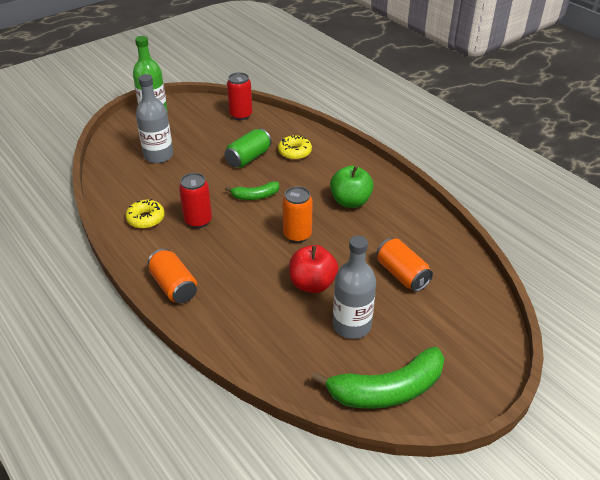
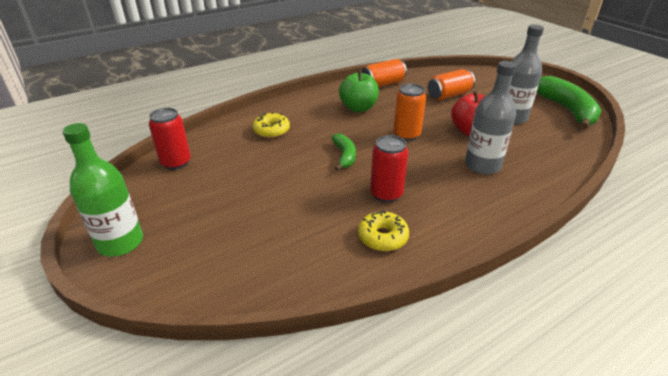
camera: 85 degrees left, 5 degrees down
(158, 156) = (241, 232): grey bottle -> grey bottle (482, 165)
(174, 286) = (497, 209): orange can -> orange can (383, 84)
(248, 158) = (272, 159): green can -> none

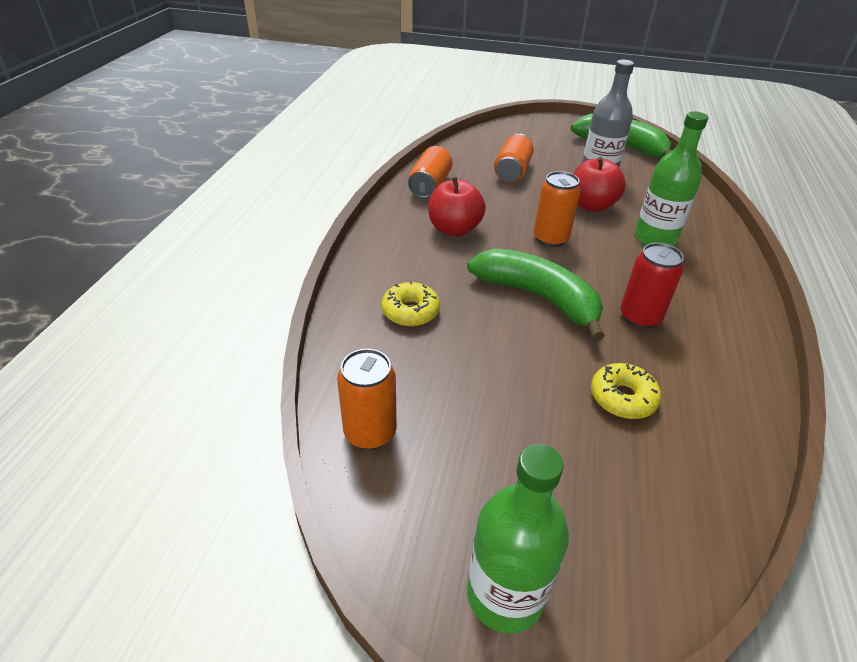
camera: 45 degrees left, 5 degrees up
(176, 163) = (370, 432): red can -> orange can
(344, 156) = (538, 297): green banana -> green banana, size x1.88
(358, 108) = (454, 229): green apple -> red apple
(382, 237) = (708, 365): yellow donut -> yellow donut (622, 398)
(482, 165) = (655, 238): grey bottle -> green bottle

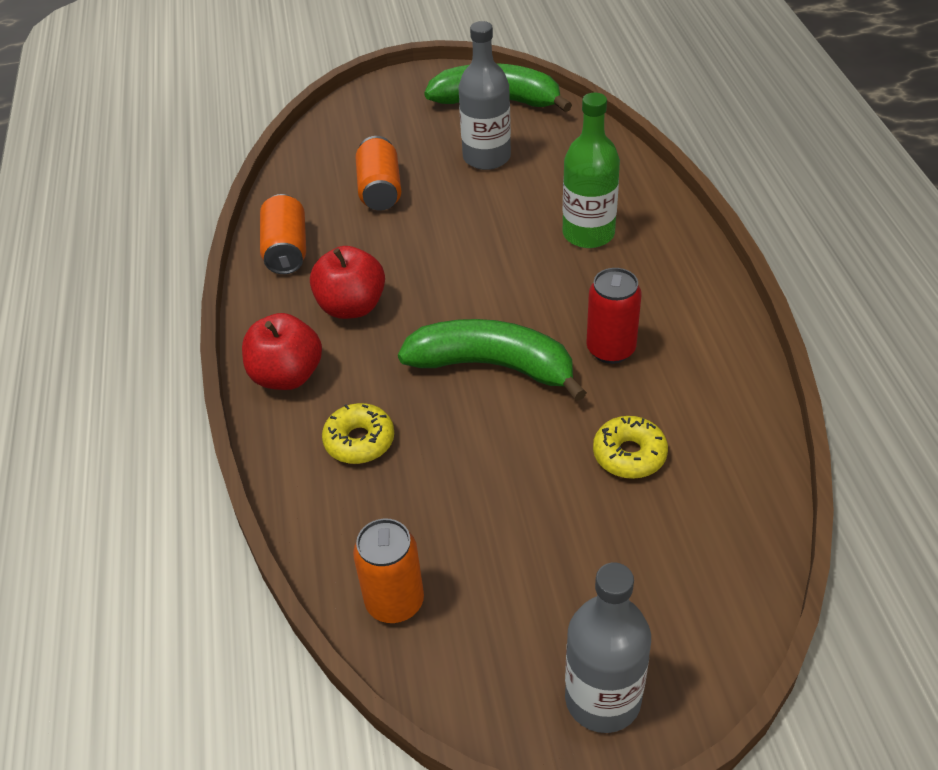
camera: 20 degrees left, 5 degrees up
(505, 594) = (602, 699): green bottle -> grey bottle
(550, 239) = (471, 278): orange can -> none
(591, 205) = (498, 210): red apple -> red apple (287, 376)

